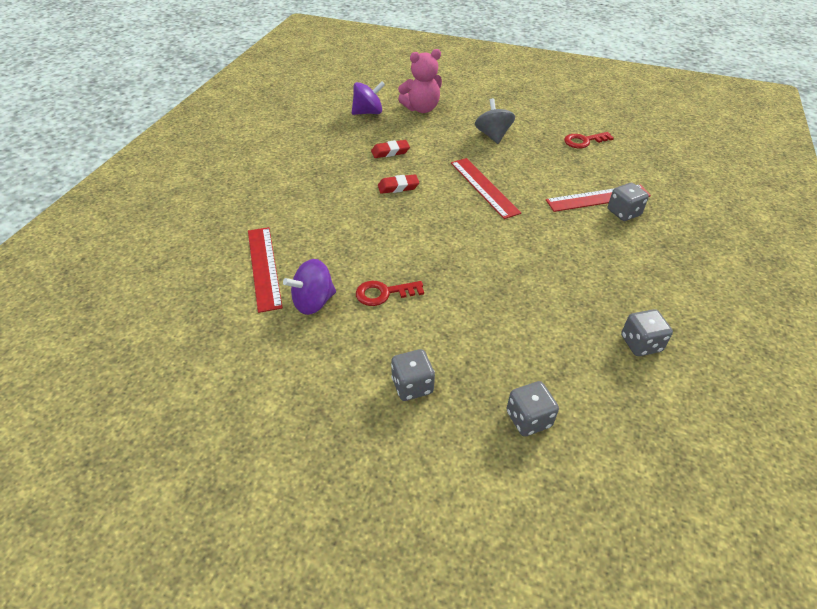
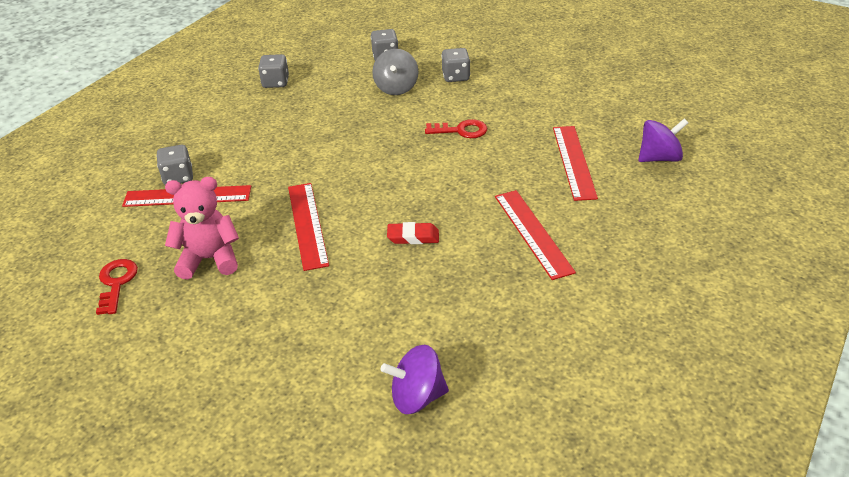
camera: 165 degrees left, 5 degrees down
(305, 199) = (532, 233): none -> red ruler
(313, 302) = (525, 130): purple spinning top -> purple spinning top (659, 158)
(390, 152) = (405, 297): red eraser -> none
(421, 109) = (317, 394): pink teddy bear -> pink teddy bear (209, 259)
(493, 135) = (237, 311): grey spinning top -> grey spinning top (396, 88)
(584, 141) = (116, 283): red key -> red key turned 90 degrees counterclockwise

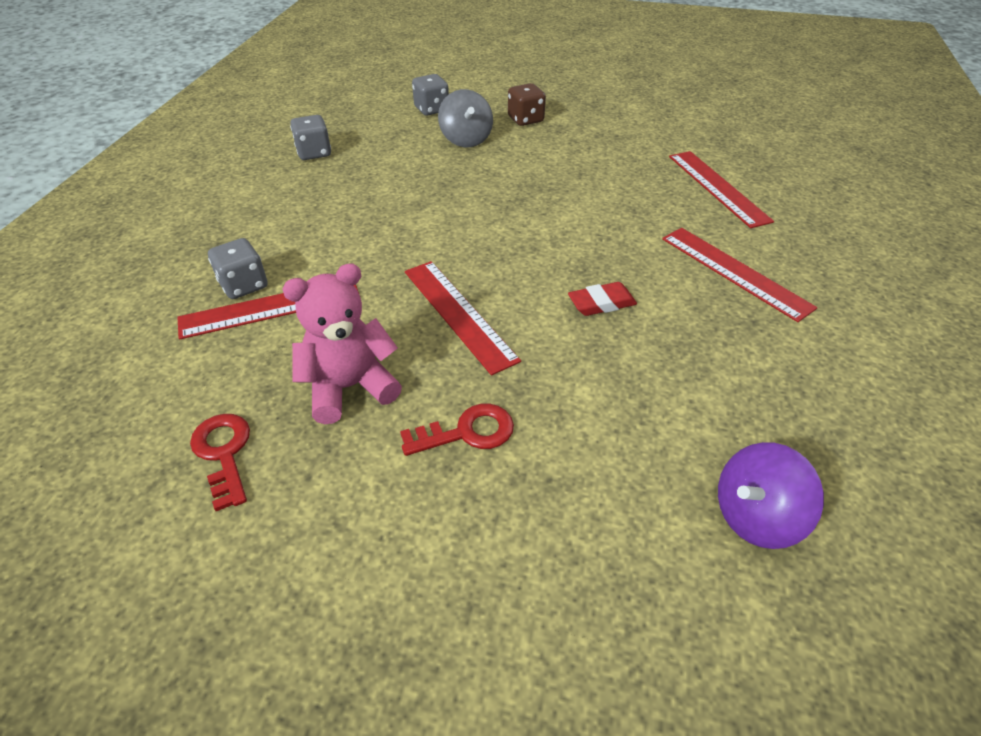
camera: 20 degrees left, 5 degrees up
(455, 76) = (525, 119): grey dice -> brown dice
(461, 130) = (572, 174): red key -> red key (467, 432)
(659, 158) = (799, 170): purple spinning top -> none

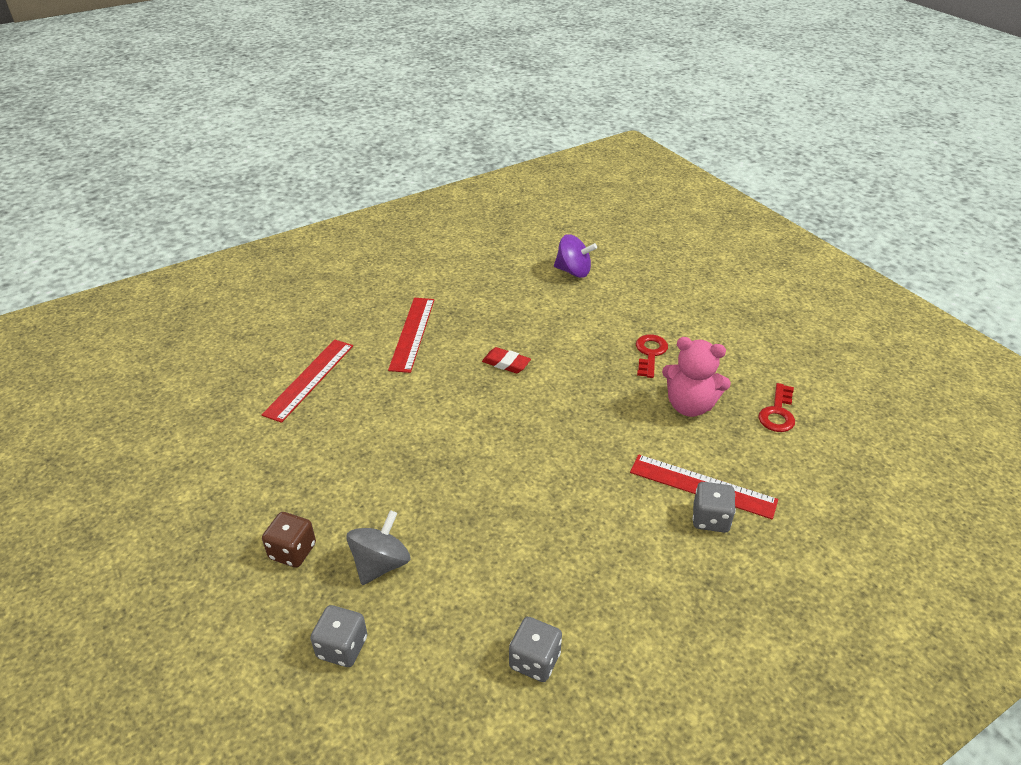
camera: 135 degrees left, 5 degrees down
(458, 314) = (590, 407): red ruler -> none
(467, 432) = (650, 353): red key -> red key turned 75 degrees clockwise

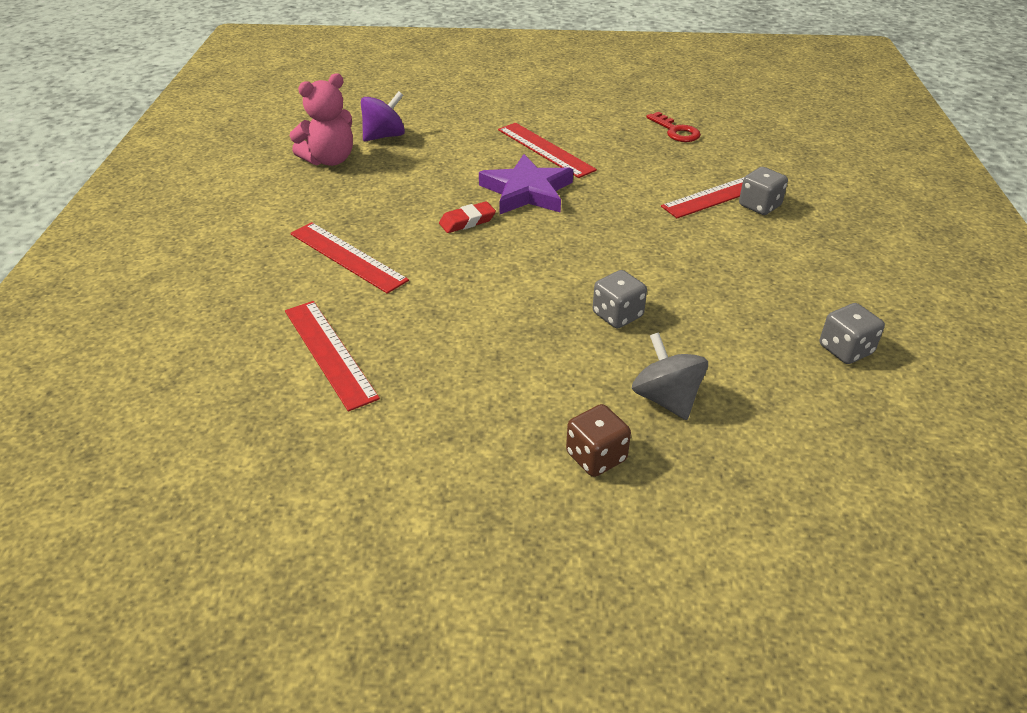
camera: 55 degrees left, 0 degrees up
(342, 647) = (755, 463): grey dice -> grey dice (617, 315)
(577, 373) = (527, 191): none -> purple star
(650, 353) = (545, 149): red key -> red ruler
(689, 406) = (628, 160): pink teddy bear -> pink teddy bear (329, 160)

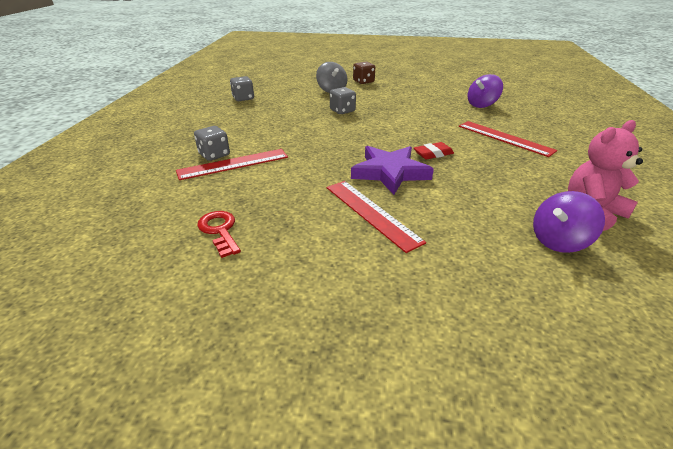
camera: 175 degrees left, 5 degrees down
(329, 353) = (481, 105): red ruler -> purple spinning top

